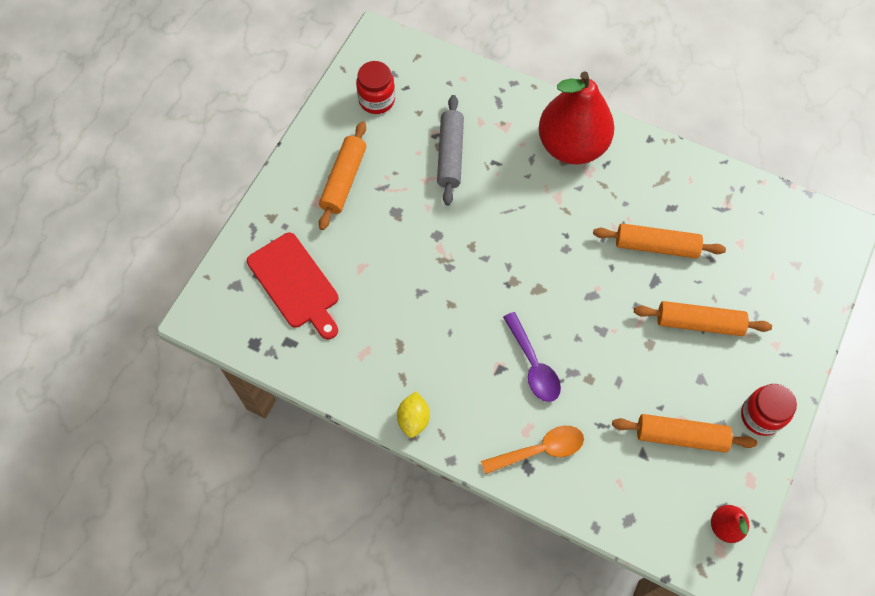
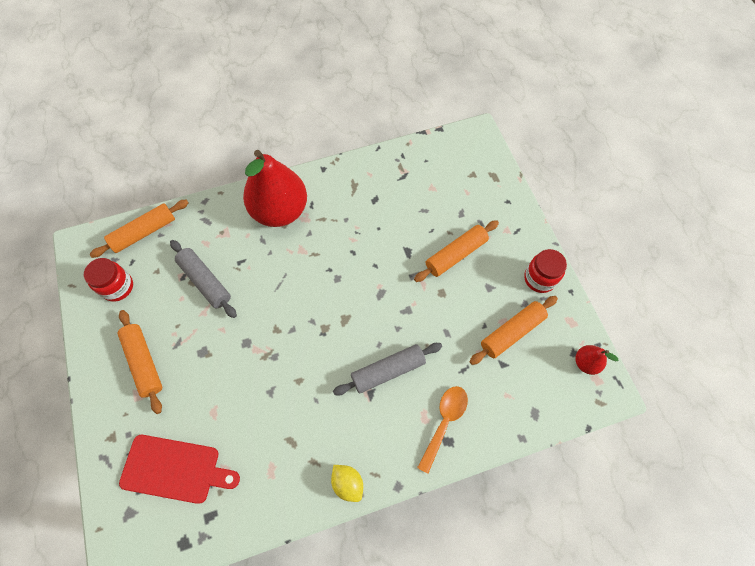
camera: 45 degrees left, 0 degrees up
(533, 365) = (388, 371): purple spoon -> grey rolling pin
(656, 246) = (388, 230): orange rolling pin -> orange rolling pin (144, 232)

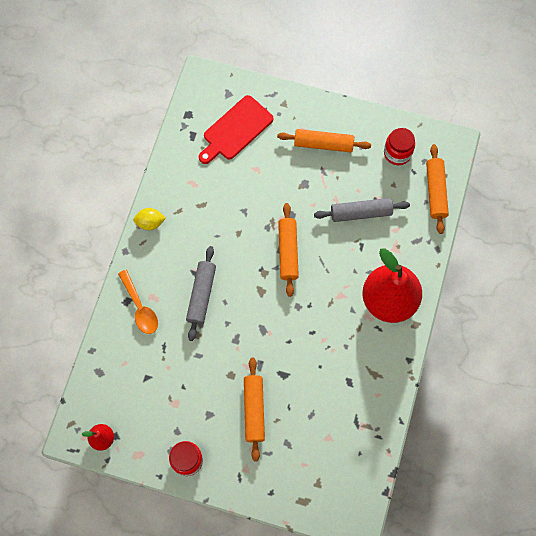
camera: 125 degrees right, 5 degrees up
(511, 332) = (163, 403): orange rolling pin -> orange rolling pin (288, 252)

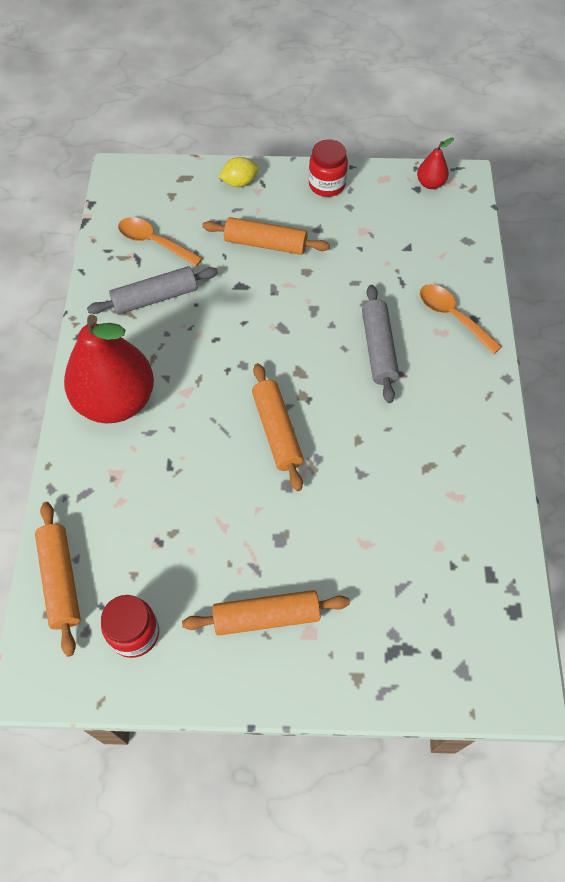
camera: 165 degrees right, 10 degrees down
(150, 223) = (491, 423): yellow lemon -> yellow lemon (239, 183)
(236, 130) = (422, 604): red cutting board -> none
(254, 410) = (265, 244): orange rolling pin -> orange rolling pin turned 60 degrees counterclockwise
(341, 435) = (154, 242): none -> orange spoon
(361, 213) = (179, 514): grey rolling pin -> grey rolling pin (155, 298)

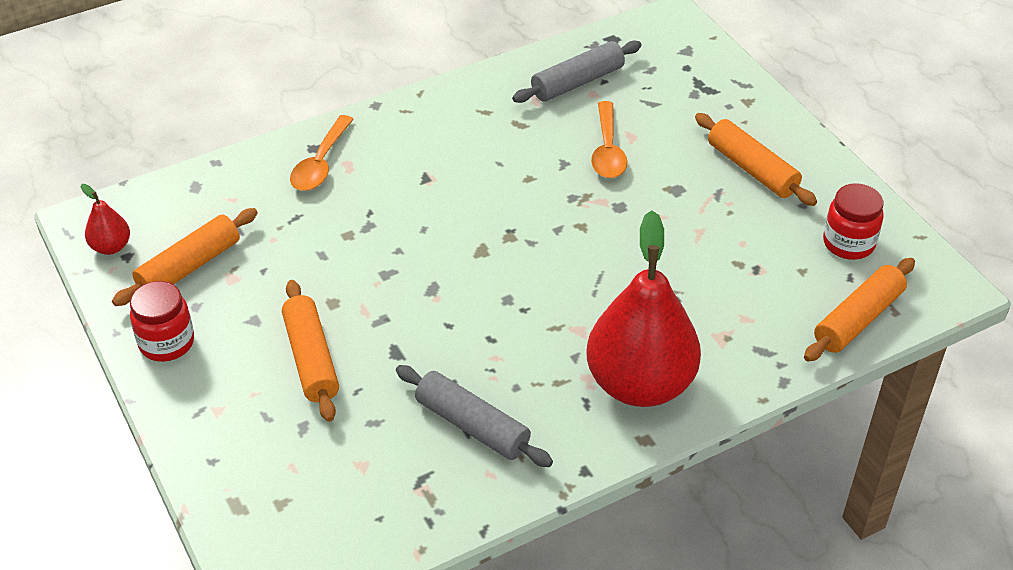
camera: 120 degrees left, 15 degrees down
(154, 242) = (382, 476): orange spoon -> orange spoon (607, 150)
(239, 183) = (212, 436): yellow lemon -> none
(277, 431) = (567, 238): orange rolling pin -> orange rolling pin (189, 267)
(378, 349) = (405, 202): grey rolling pin -> grey rolling pin (577, 82)

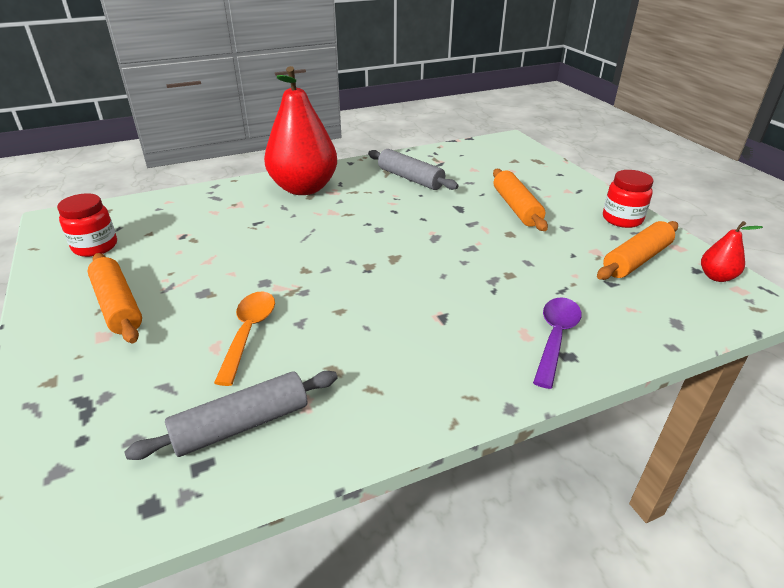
camera: 175 degrees left, 10 degrees down
(320, 163) = (555, 337): orange spoon -> purple spoon
(857, 319) = (138, 207): orange rolling pin -> none

